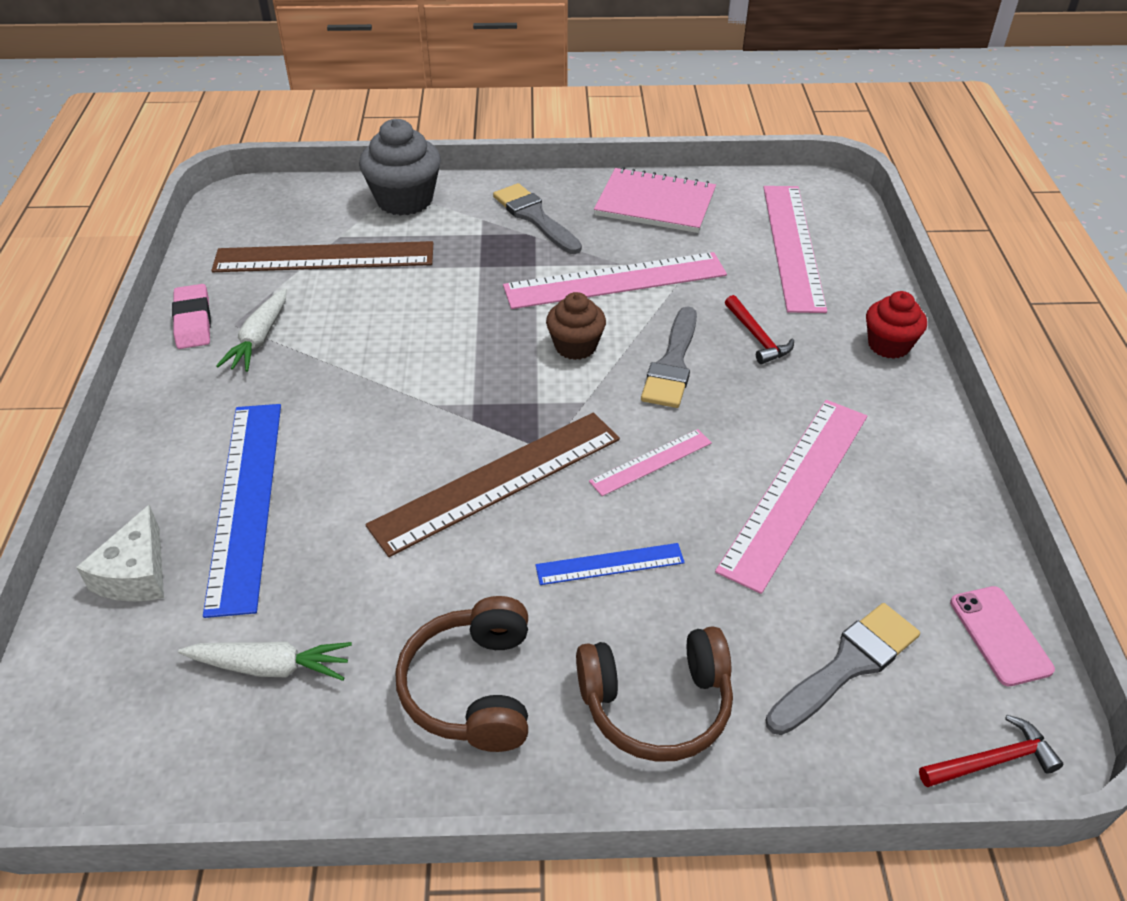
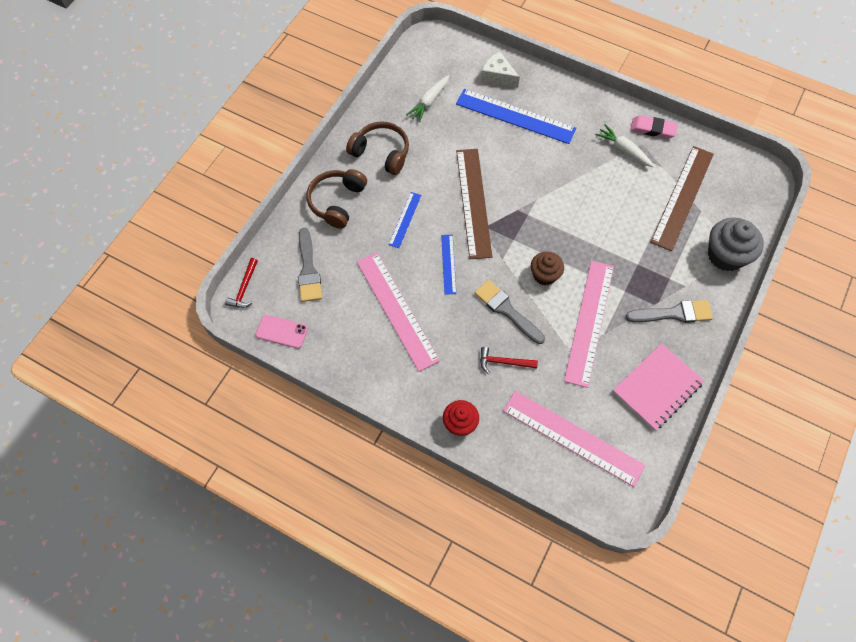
camera: 120 degrees right, 20 degrees up
(651, 462) = (448, 264): pink ruler -> blue ruler

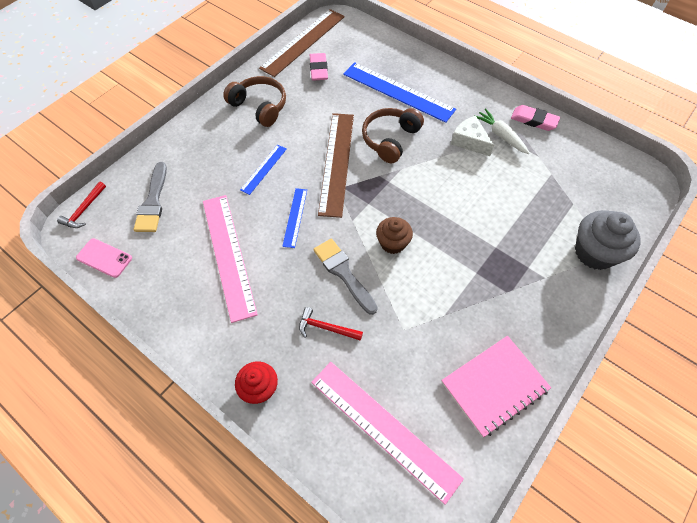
camera: 10 degrees right, 5 degrees down
(337, 202) = (203, 143): brown headphones -> brown headphones (390, 139)
(429, 102) = (318, 69): white carrot -> pink eraser
(498, 76) = (390, 56): white cheese -> white cheese (469, 141)
(589, 322) = (431, 300): pink ruler -> none
(673, 313) = (527, 305): grey brush -> none
(682, 197) = (555, 187): brown ruler -> brown ruler (303, 42)

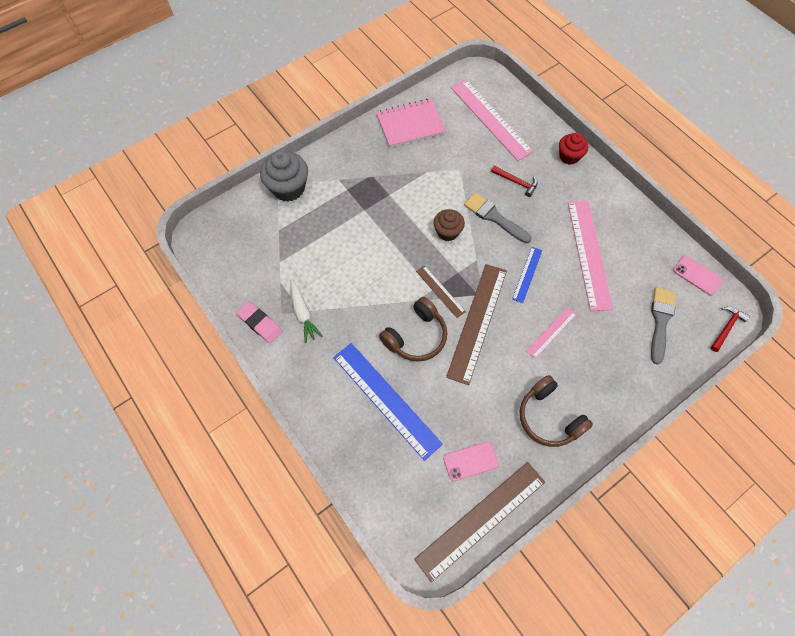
camera: 165 degrees left, 5 degrees up
(263, 169) = (551, 332): blue ruler -> pink ruler
(318, 69) = (470, 461): pink eraser -> pink phone
(344, 273) = (494, 217): grey brush -> grey brush turned 150 degrees clockwise
(380, 181) = (440, 291): none -> brown ruler
(469, 141) = (337, 314): white cheese -> none

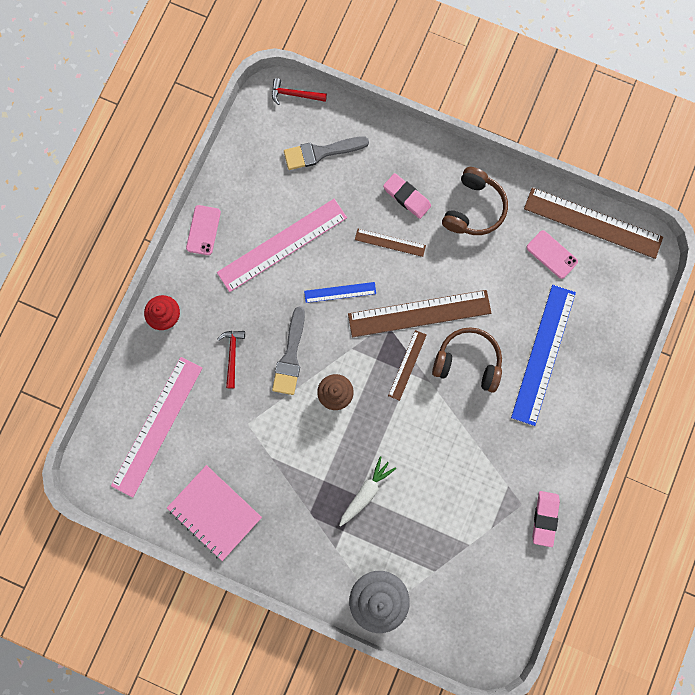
camera: 120 degrees left, 15 degrees up
(303, 314) = (509, 482): white carrot -> white carrot (366, 492)
(551, 332) = (390, 242): pink ruler -> brown ruler
(587, 367) = (407, 197): none -> pink eraser
(697, 275) = (250, 137): pink phone -> pink phone (203, 230)

